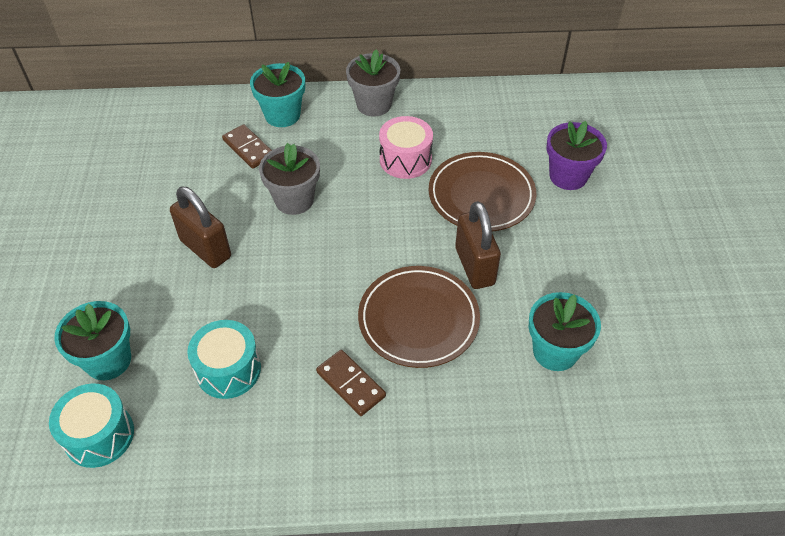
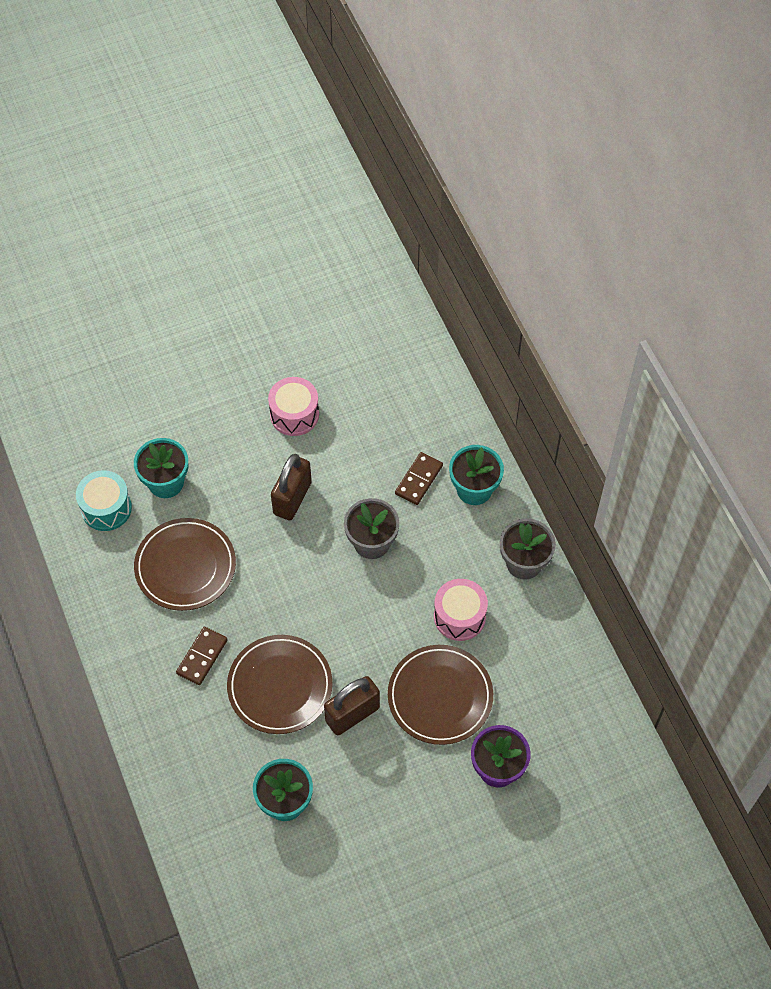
camera: 70 degrees right, 10 degrees up
(110, 220) = (294, 414): none -> pink drum
(228, 370) = (185, 566): turquoise drum -> brown plate

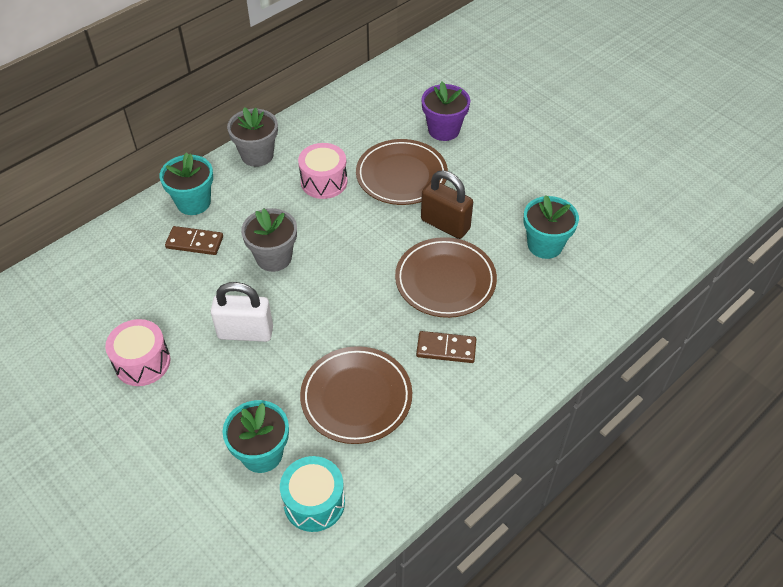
camera: 110 degrees left, 10 degrees down
(292, 498) = (245, 332): brown padlock -> white padlock

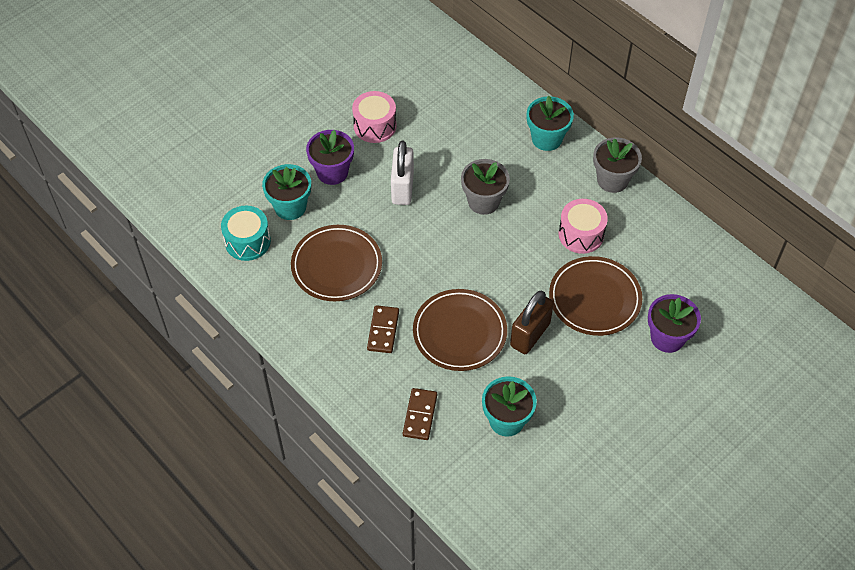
camera: 90 degrees right, 5 degrees up
(194, 242) = (499, 144): brown domino -> brown domino (420, 415)
(210, 407) = (332, 172): none -> purple flower pot

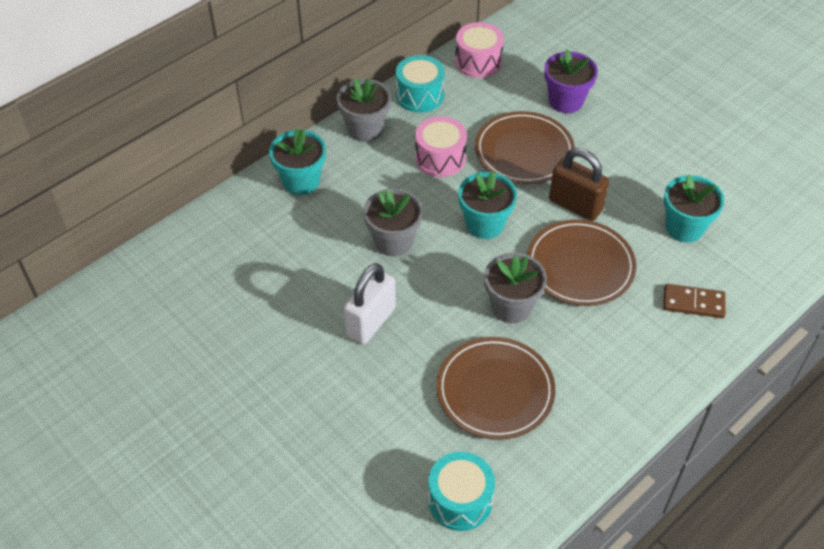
camera: 90 degrees left, 5 degrees down
(290, 207) = (400, 450): turquoise flower pot -> turquoise flower pot (485, 224)
(332, 172) = (341, 401): purple flower pot -> none
(375, 126) = (264, 354): pink drum -> pink drum (478, 62)
(383, 330) = (586, 339): brown domino -> none
(402, 188) = (371, 322): white padlock -> white padlock turned 60 degrees counterclockwise
(416, 280) = (511, 307): none -> grey flower pot
(661, 220) = (420, 95): none -> turquoise drum

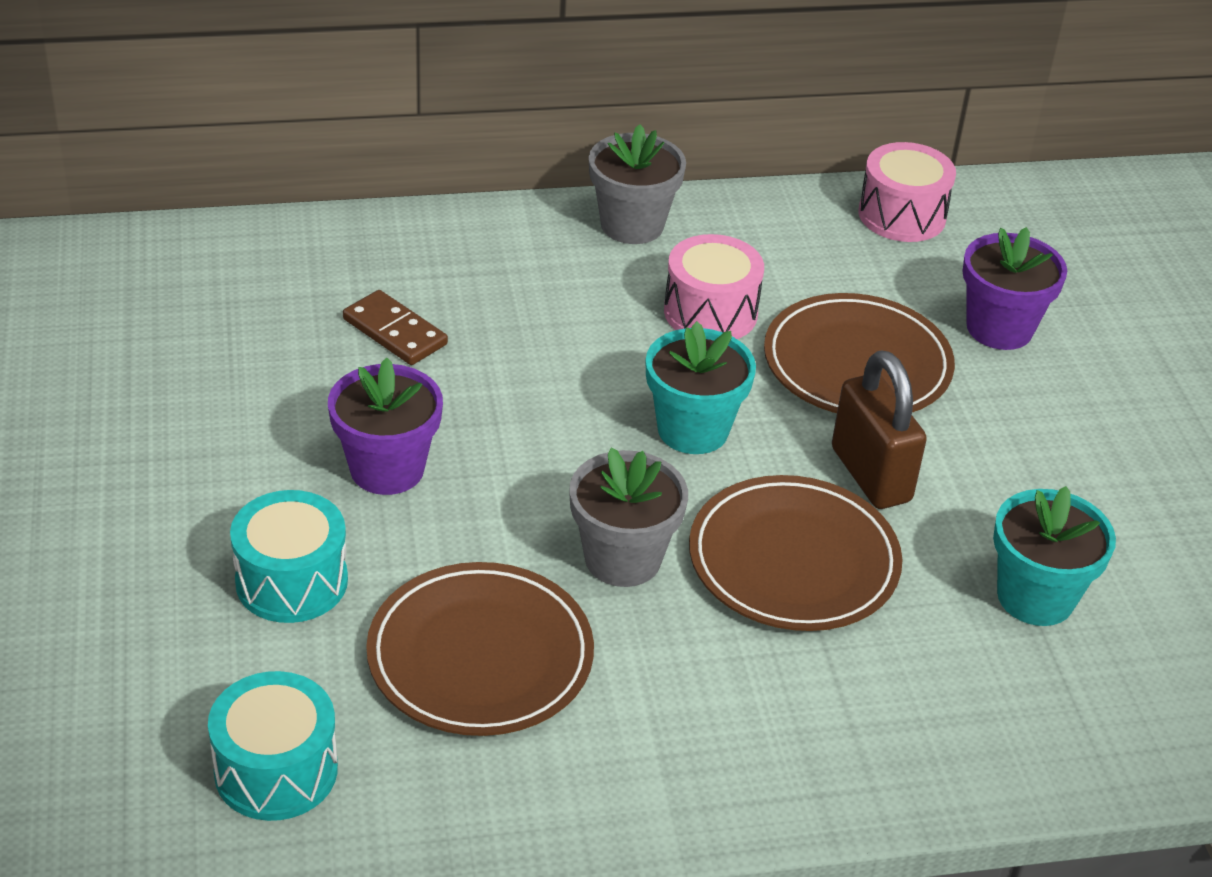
camera: 30 degrees right, 10 degrees down
(301, 181) = (469, 247): turquoise flower pot -> none
(371, 322) = (387, 469): white padlock -> purple flower pot
(393, 241) = (527, 384): grey flower pot -> none
(420, 95) = (761, 219): turquoise drum -> turquoise drum (291, 581)
(693, 303) = (942, 712): brown domino -> brown domino (394, 332)

